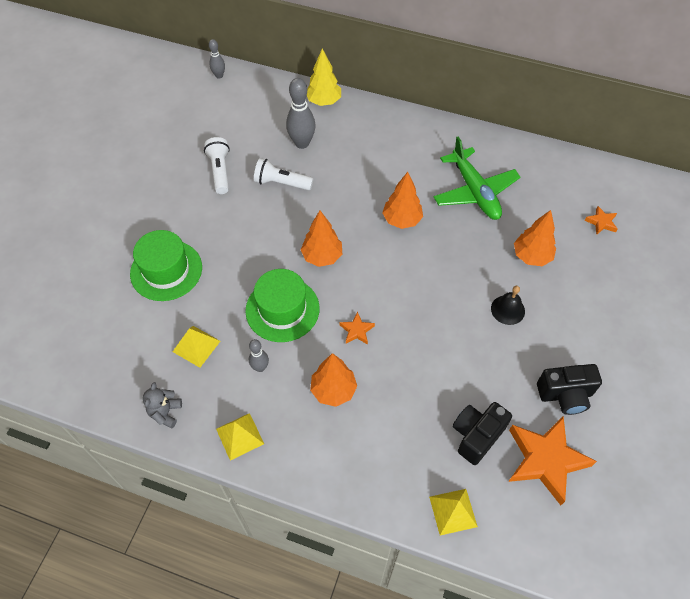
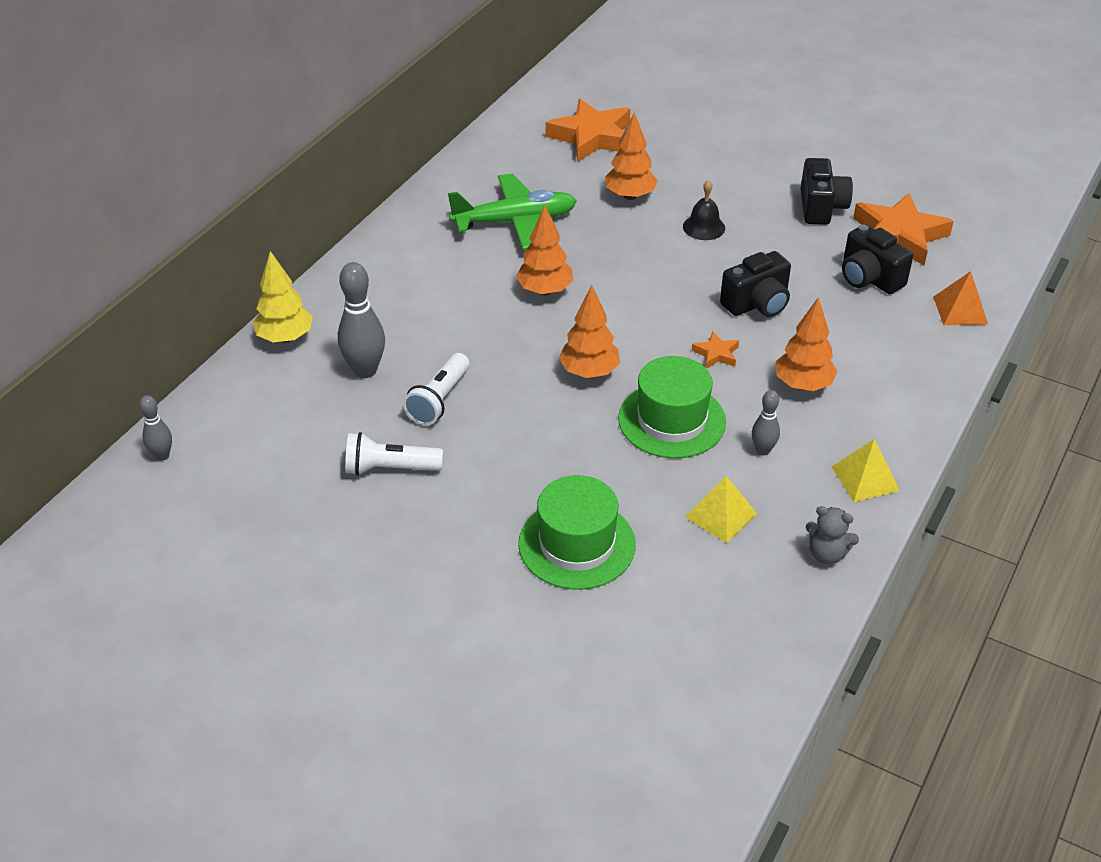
camera: 80 degrees left, 15 degrees down
(421, 353) = (757, 304): none -> black camera
(453, 511) = (960, 310): yellow pyramid -> orange pyramid
(601, 222) = (592, 137): orange star -> orange star, size x2.23

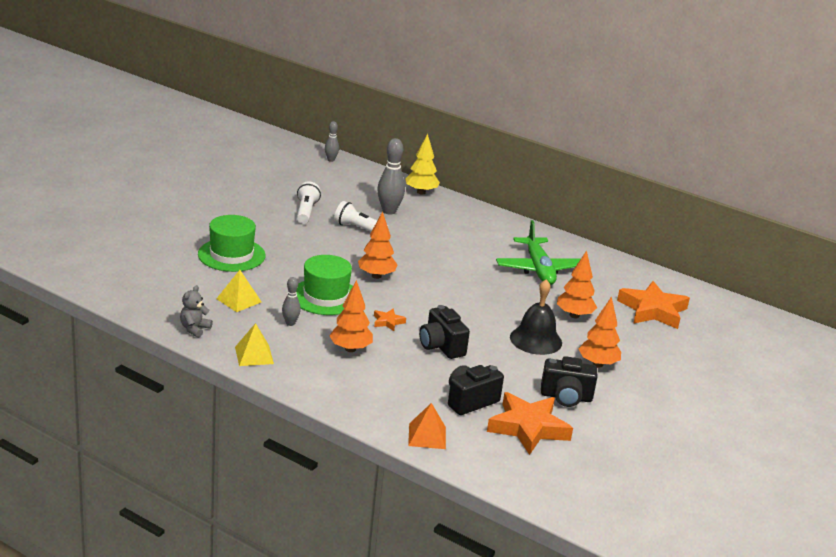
camera: 90 degrees right, 15 degrees down
(545, 291) = (461, 271): orange tree -> orange tree (597, 364)
(704, 227) = (536, 340): black bell -> black bell, size x1.59

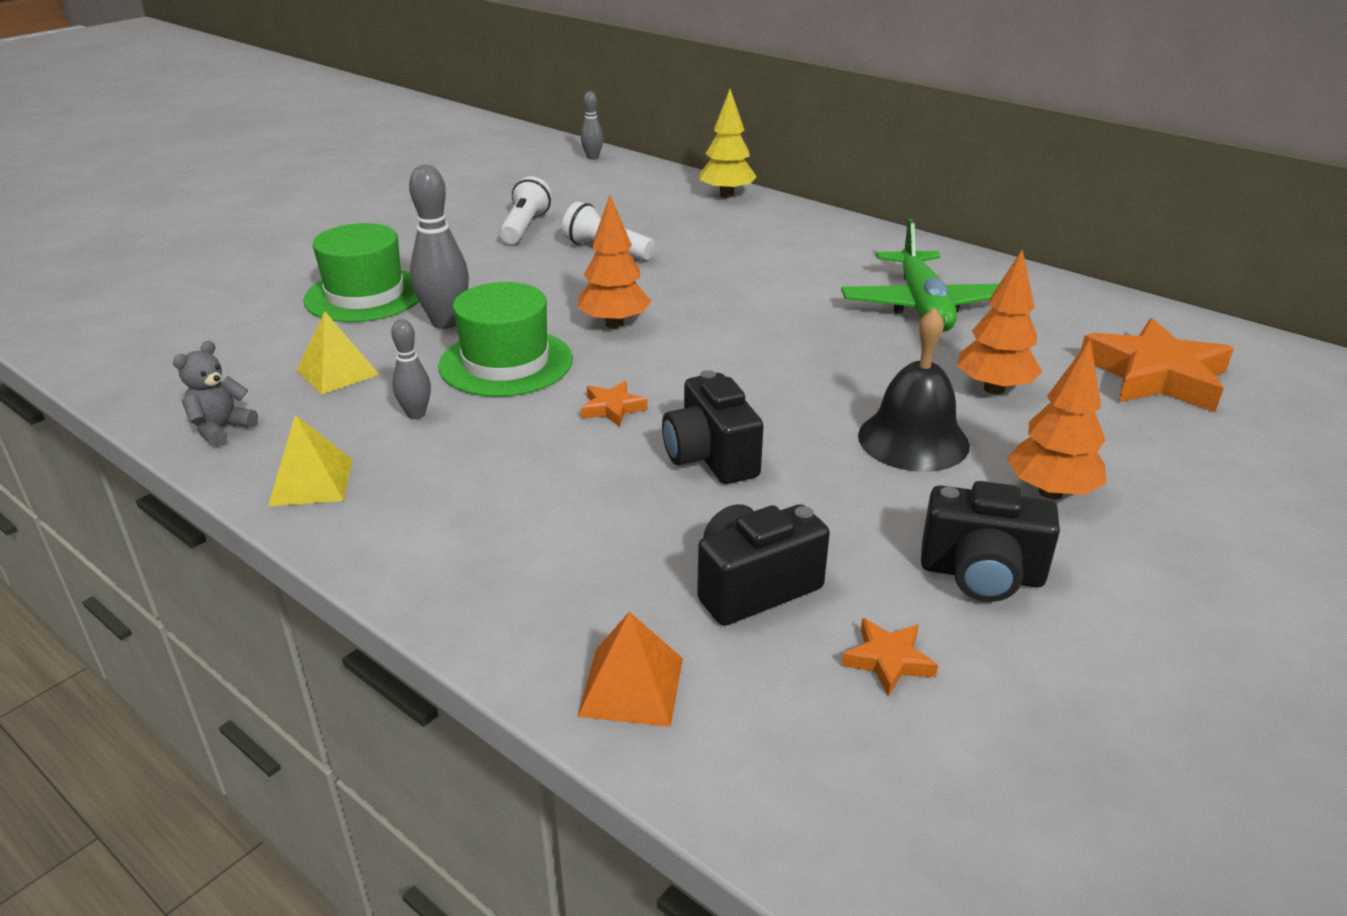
camera: 10 degrees right, 5 degrees up
(350, 349) = (518, 466): orange tree -> none
(389, 211) = (666, 222): grey bowling pin -> grey bowling pin (446, 322)
(528, 428) = (888, 660): orange star -> orange star, size x0.45

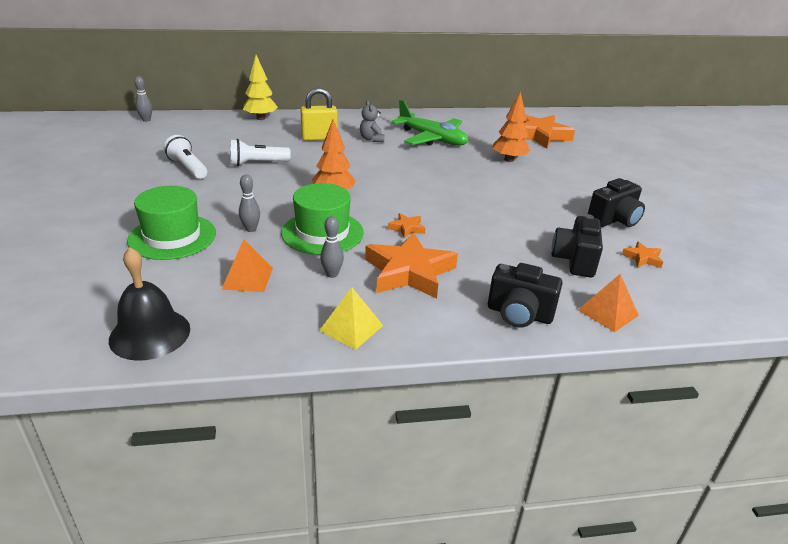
camera: 50 degrees left, 0 degrees up
(221, 429) = (247, 336): grey teddy bear -> grey teddy bear (371, 139)
(337, 372) = (247, 278): yellow pyramid -> orange pyramid
(446, 322) = (251, 229): grey bowling pin -> grey bowling pin, size x0.57
(498, 461) = (409, 272): none -> orange star
(710, 457) = (477, 227): black camera -> black camera (519, 314)
(749, 246) = (319, 138): none -> yellow padlock
(913, 440) = (521, 188): black bell -> black bell (150, 334)
(1050, 492) = (583, 186): orange tree -> none

